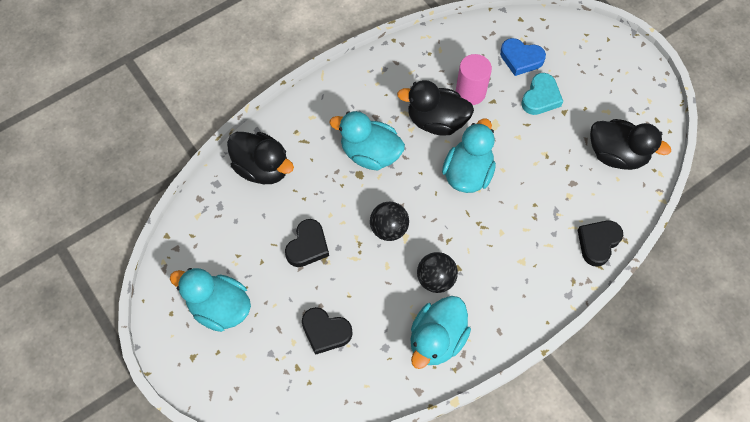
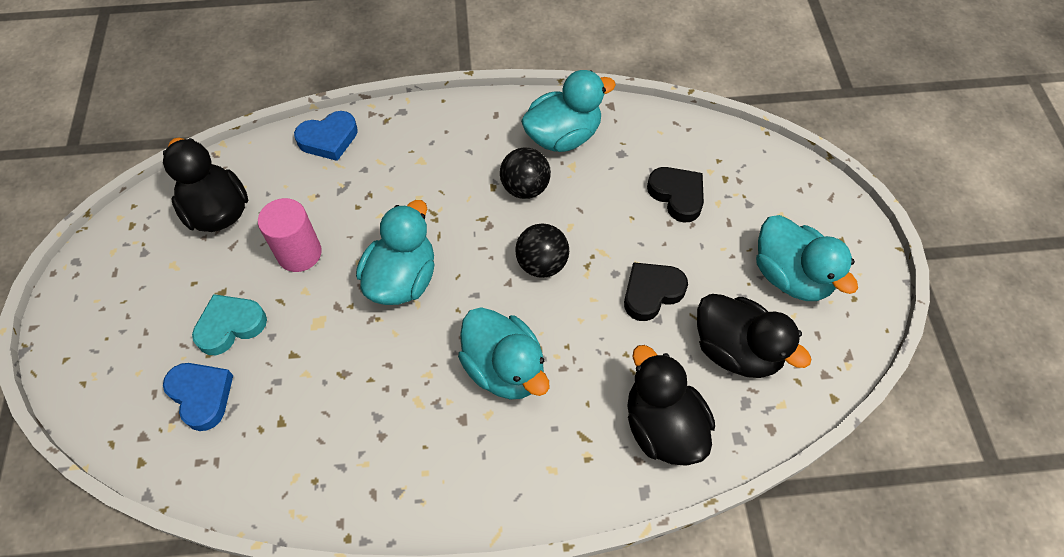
camera: 150 degrees left, 5 degrees down
(436, 121) = (387, 367): black duck -> black duck (736, 350)
(467, 173) = (402, 279): turquoise duck -> turquoise duck turned 150 degrees clockwise
(470, 92) = (310, 383): pink cylinder -> pink cylinder (299, 253)
(598, 243) = (328, 139): black heart -> blue heart

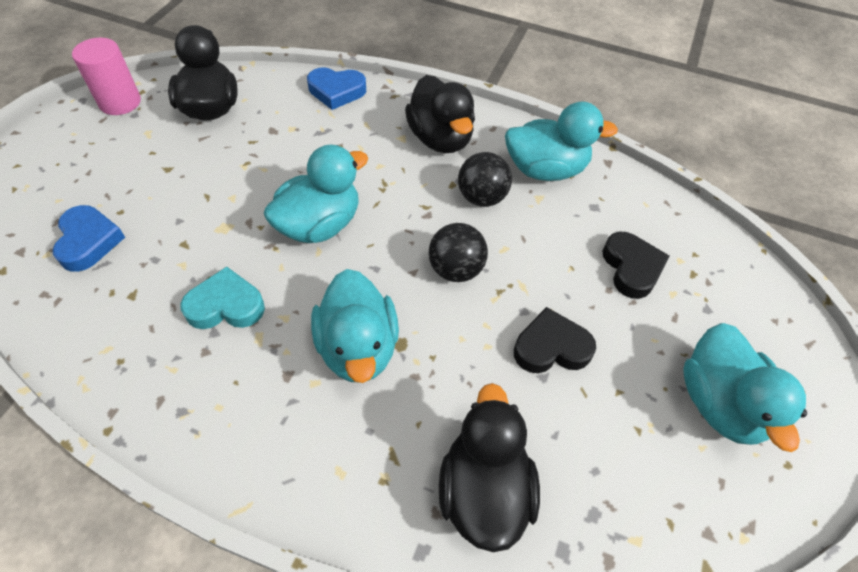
camera: 25 degrees right, 5 degrees down
(230, 326) = (153, 197): turquoise heart -> turquoise heart (226, 305)
(299, 253) = (249, 166): pink cylinder -> pink cylinder (120, 102)
(736, 350) = (613, 451): black duck -> black duck (440, 139)

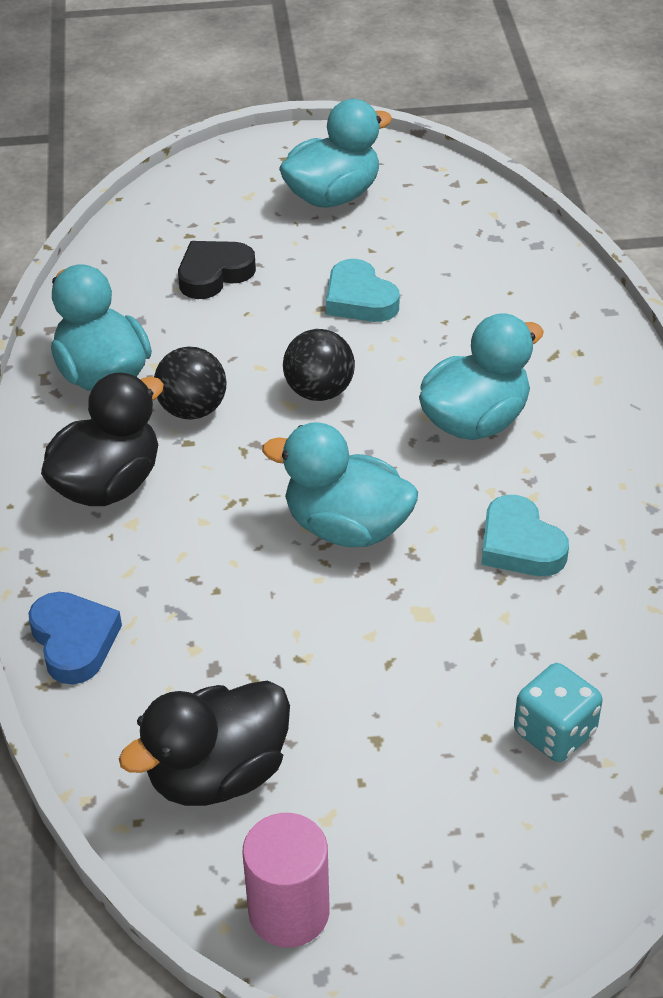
camera: 115 degrees left, 10 degrees down
(88, 241) = (554, 732): blue heart -> turquoise dice
(483, 490) = (532, 296): black duck -> none
(551, 347) = (359, 299): black heart -> turquoise heart

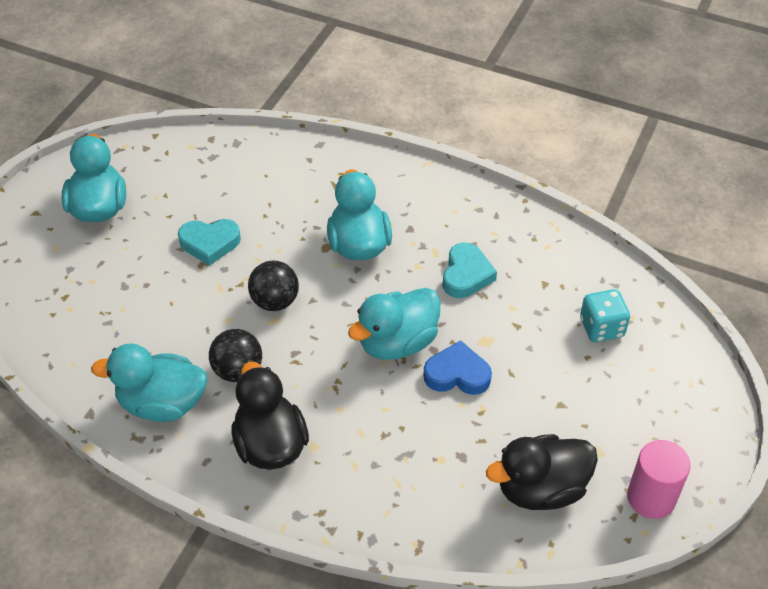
camera: 60 degrees left, 5 degrees up
(74, 641) = (392, 519): blue heart -> blue heart (457, 374)
(214, 274) = (118, 302): black heart -> none
(217, 774) = (540, 489): black duck -> black duck turned 75 degrees clockwise
(520, 545) = (466, 275): turquoise heart -> turquoise heart turned 75 degrees counterclockwise

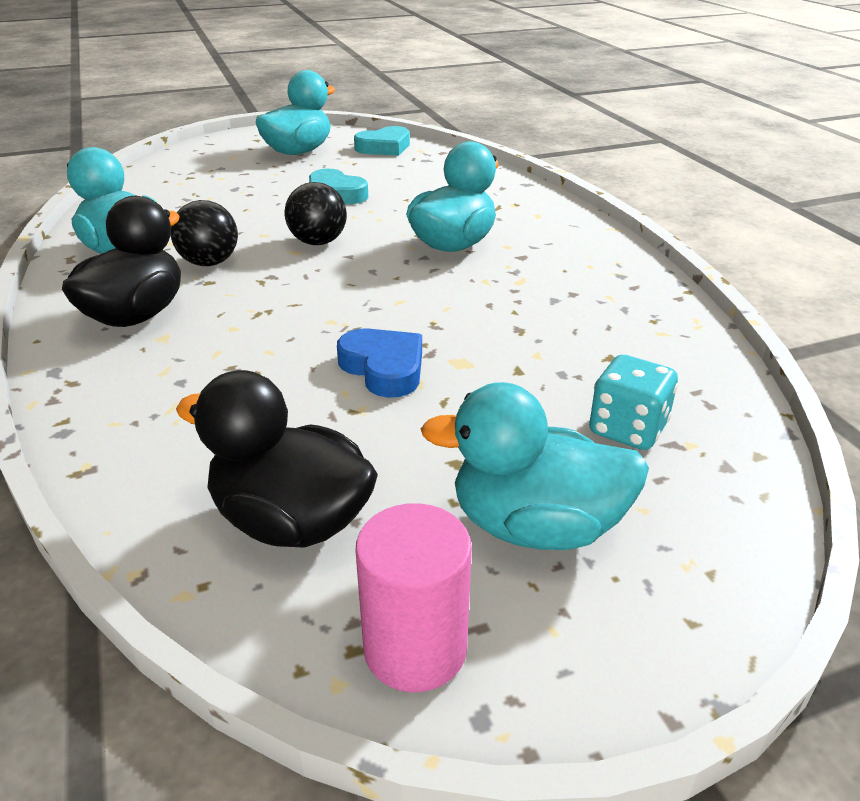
camera: 45 degrees right, 15 degrees down
(397, 343) = (369, 316): turquoise duck -> turquoise duck (535, 526)
(466, 275) = (526, 308): turquoise heart -> turquoise heart (384, 147)

